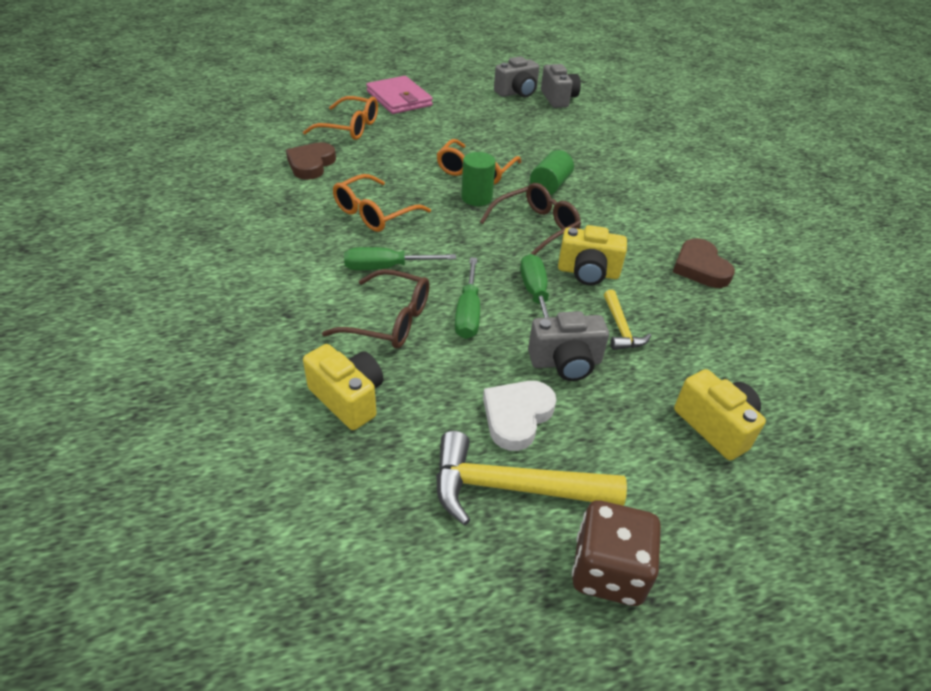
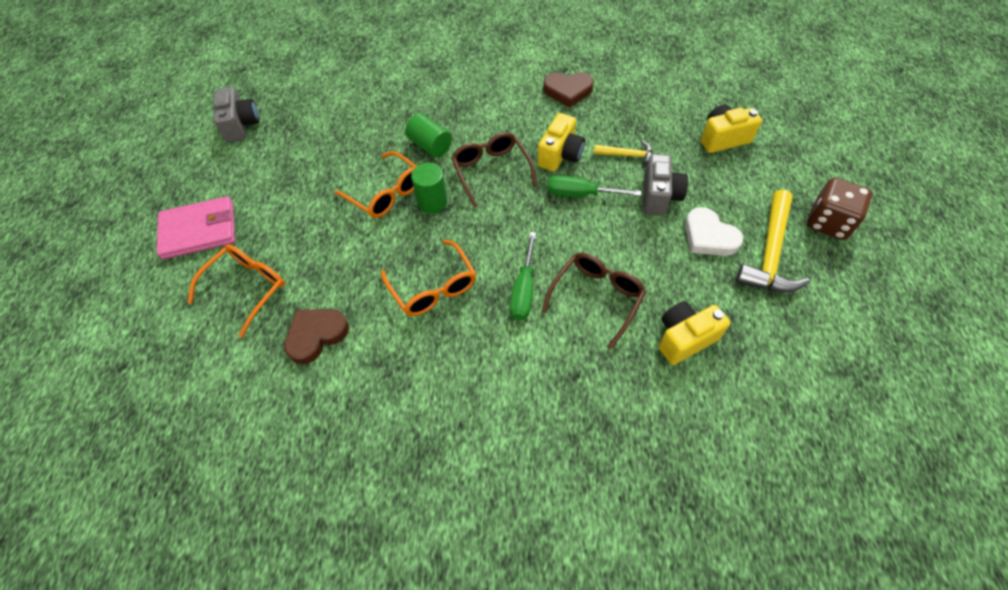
camera: 70 degrees left, 15 degrees up
(311, 164) = (316, 335): brown heart -> brown heart turned 105 degrees clockwise
(468, 313) = (596, 242): green screwdriver -> none
(558, 99) = (271, 97): grey camera -> none

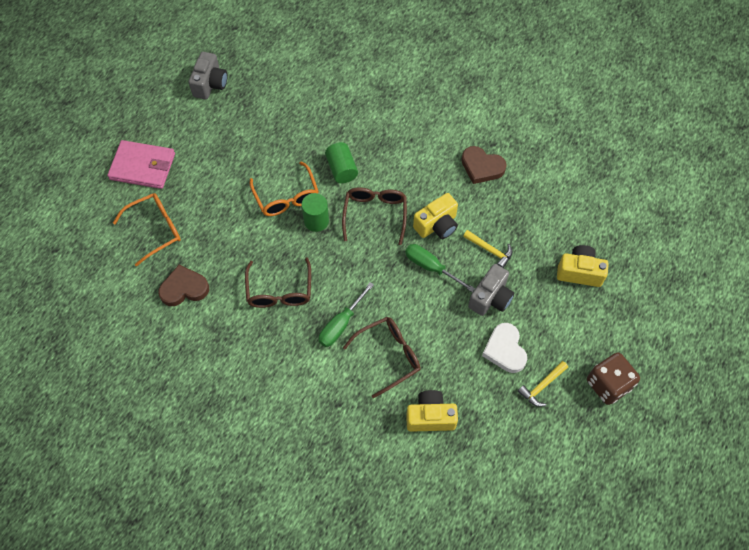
camera: 25 degrees right, 5 degrees up
(433, 287) = (279, 291): orange glasses -> brown glasses
(770, 253) = (542, 386): yellow hammer -> yellow hammer, size x0.54

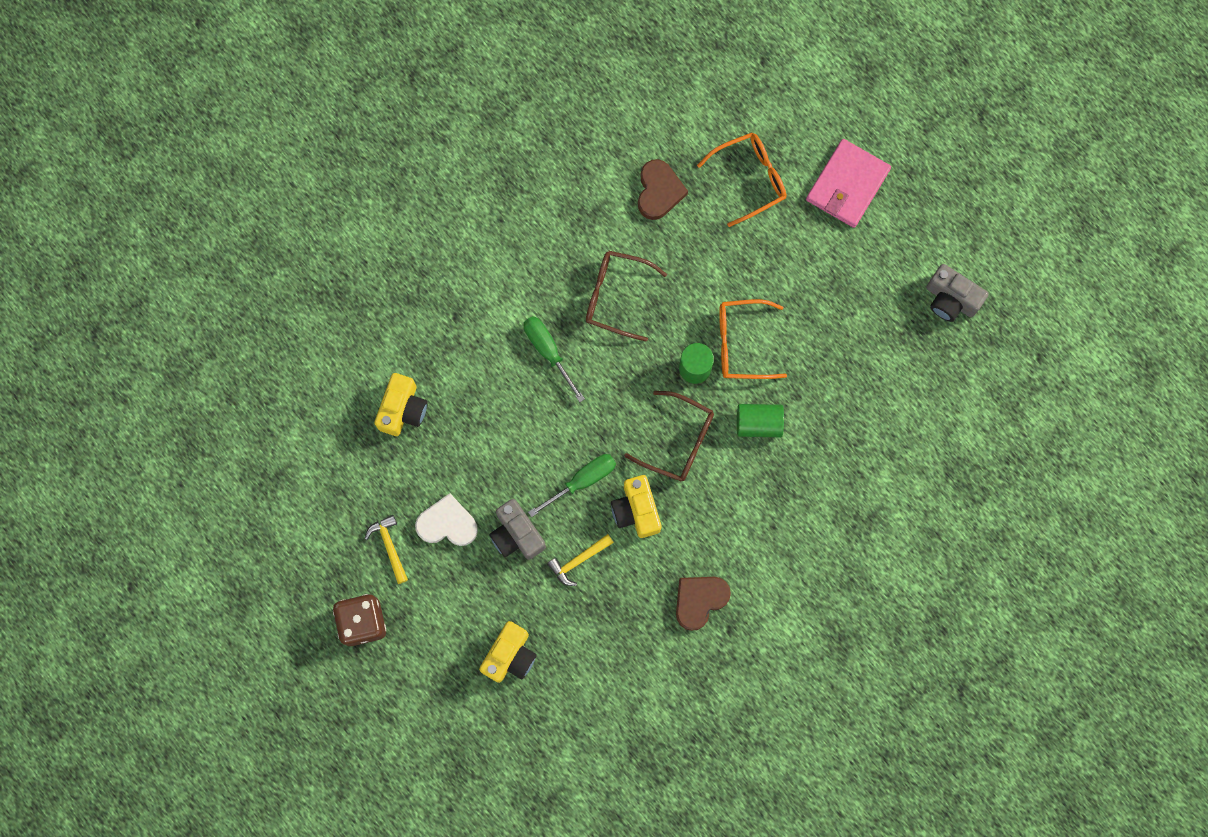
camera: 110 degrees right, 15 degrees up
(155, 229) = (750, 179): orange glasses -> orange glasses turned 105 degrees counterclockwise
(389, 356) = (490, 391): brown glasses -> none

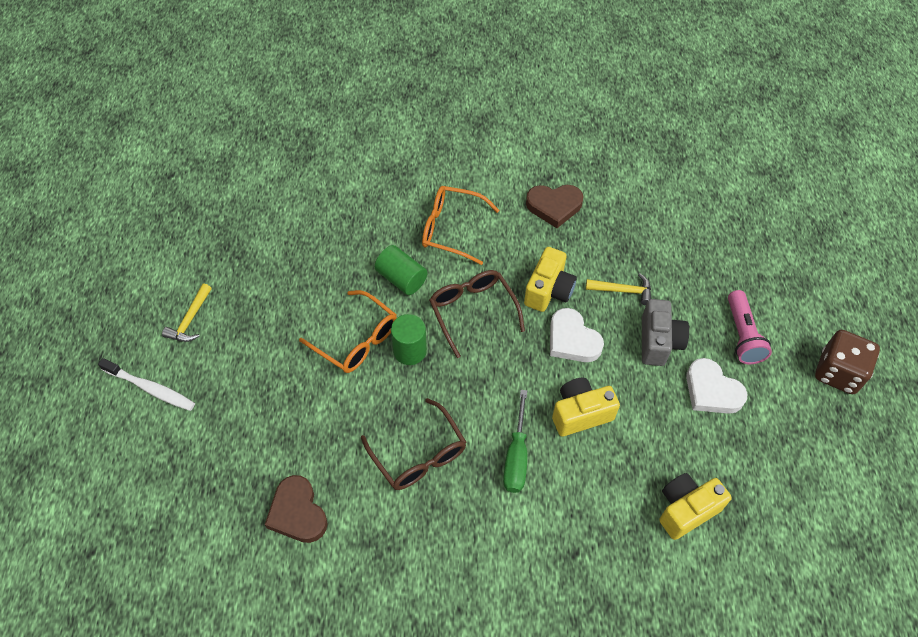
camera: 140 degrees left, 20 degrees down
(389, 546) = (776, 410): yellow hammer -> yellow hammer (190, 320)
(456, 596) = (742, 335): none -> pink flashlight
(510, 656) = (728, 269): yellow camera -> yellow camera (580, 413)
(583, 480) = (572, 340): green screwdriver -> white heart
(659, 191) = (297, 513): brown heart -> brown heart turned 75 degrees counterclockwise
(750, 179) = (215, 458): orange glasses -> orange glasses (451, 229)
(847, 185) = (150, 388): pink wallet -> white toothbrush
(950, 299) = (179, 252): grey camera -> none

